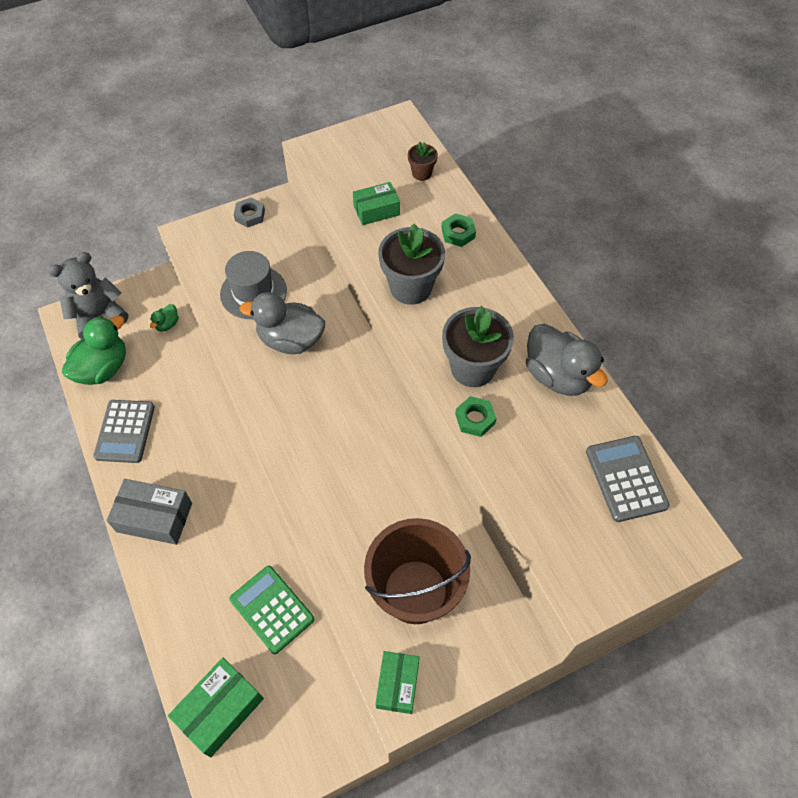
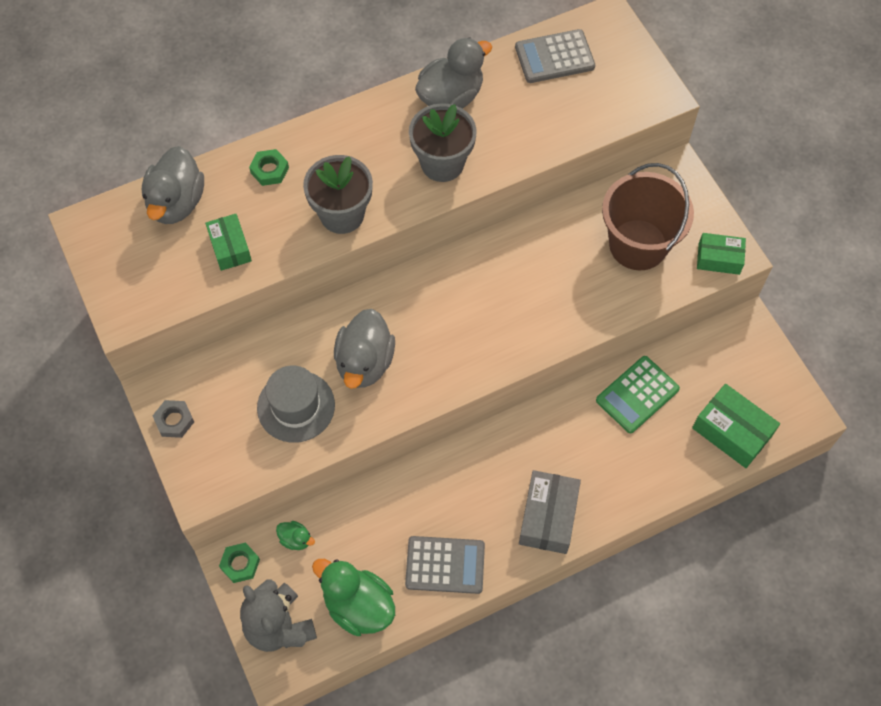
camera: 90 degrees left, 5 degrees up
(422, 173) = (176, 202): brown flower pot -> grey duck
(475, 419) = (498, 164): green nut -> green nut (240, 564)

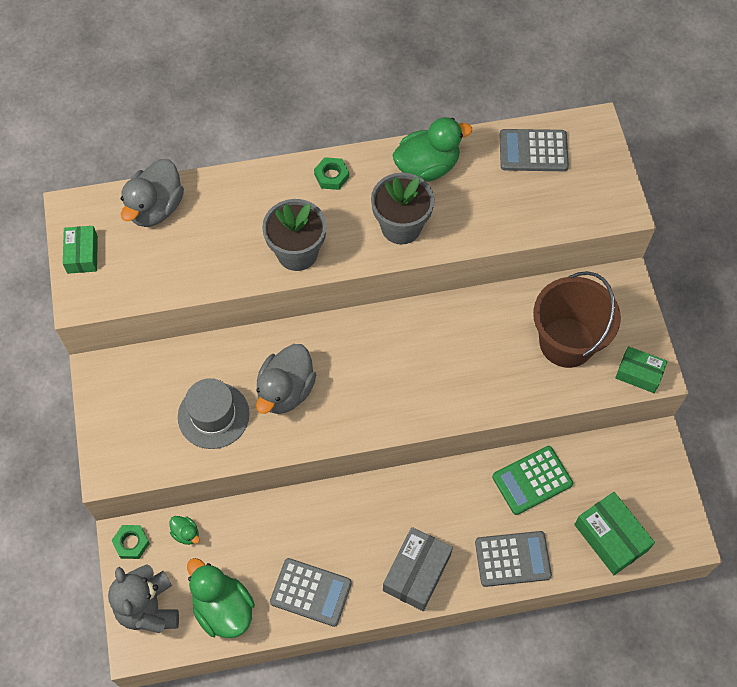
camera: 15 degrees right, 0 degrees up
(174, 421) = (104, 401): grey nut -> none
(230, 247) = (190, 259): green box -> green box (82, 254)
(269, 170) = (245, 197): green nut -> green nut (331, 176)
(451, 97) = (427, 167): grey duck -> green duck
(641, 478) = (512, 559): none -> grey calculator

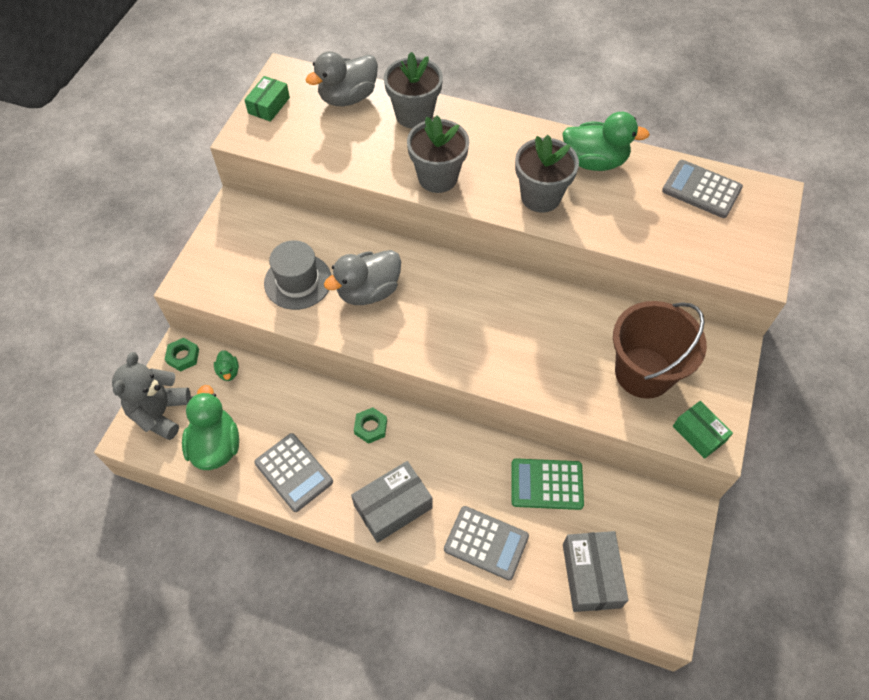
camera: 30 degrees right, 5 degrees down
(233, 196) = (414, 115): none -> grey flower pot
(331, 176) = (506, 134): green nut -> green nut (370, 427)
(611, 537) = (591, 575): green box -> grey box

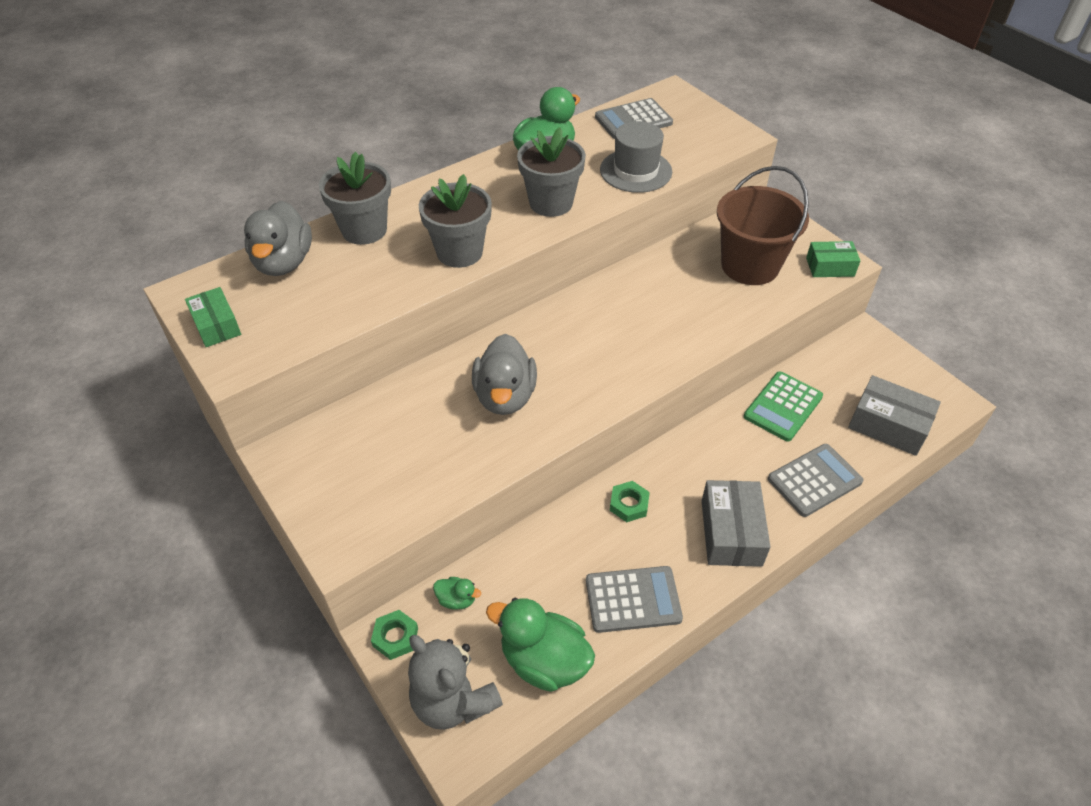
camera: 55 degrees left, 10 degrees down
(298, 281) = (438, 446): grey hat -> grey hat (635, 171)

